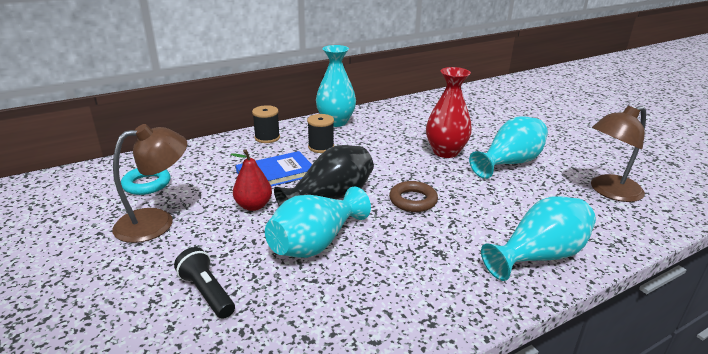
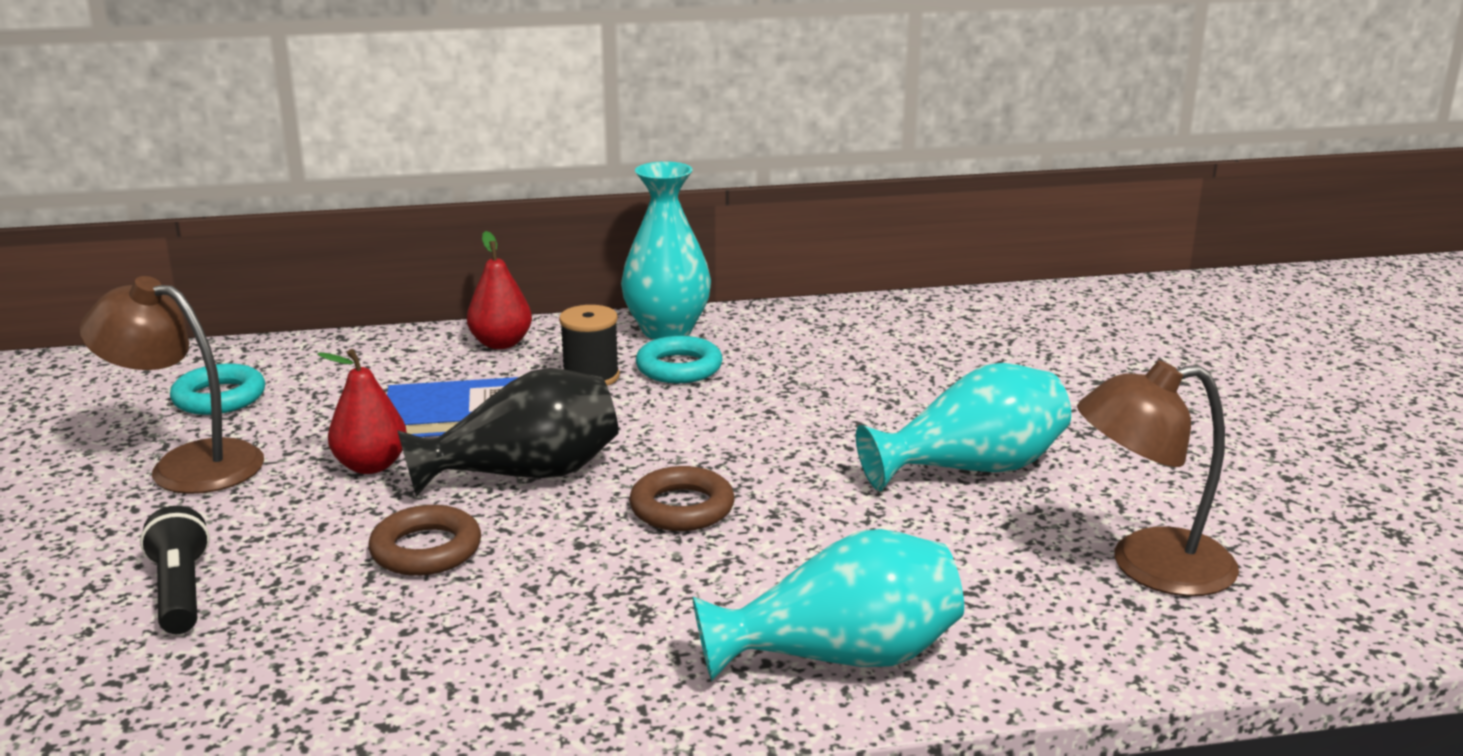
camera: 20 degrees right, 5 degrees down
(156, 222) = (188, 464): brown lamp -> brown lamp turned 150 degrees counterclockwise
(267, 137) = (501, 343): black spool -> red pear
(316, 243) = (426, 550): turquoise vase -> brown ring
(355, 137) = (679, 368): none -> turquoise ring
(445, 152) = (847, 425): red vase -> none

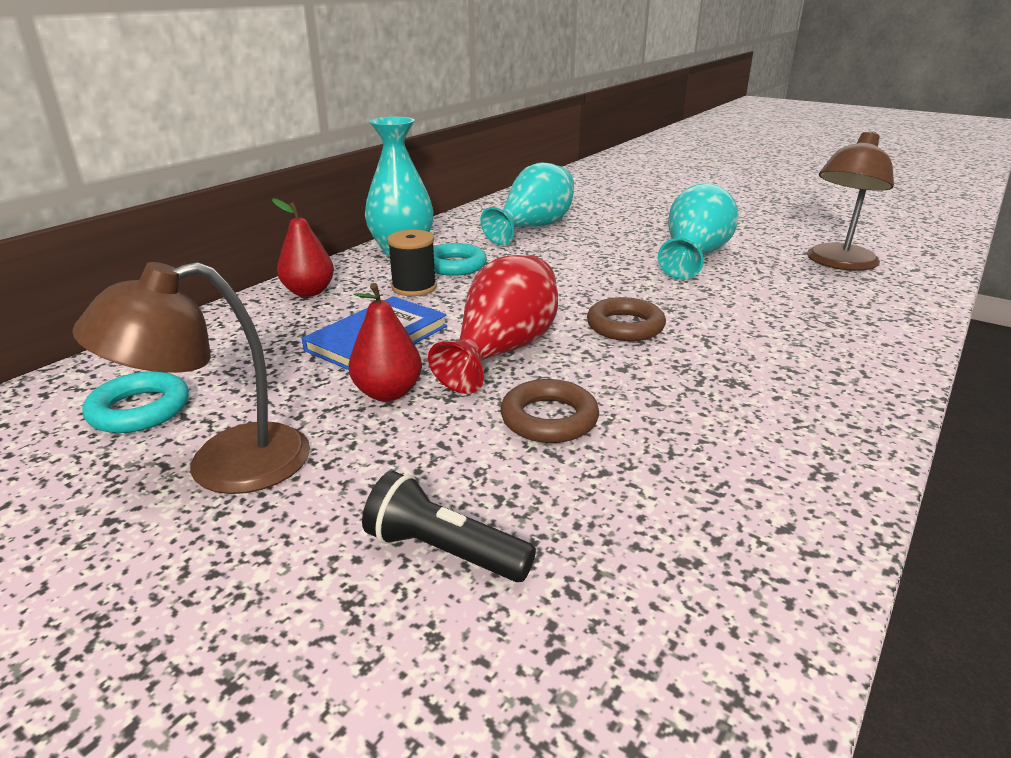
camera: 45 degrees left, 5 degrees up
(524, 475) = (502, 350): black vase -> red vase
(840, 657) = (851, 352): turquoise vase -> turquoise vase (533, 228)

